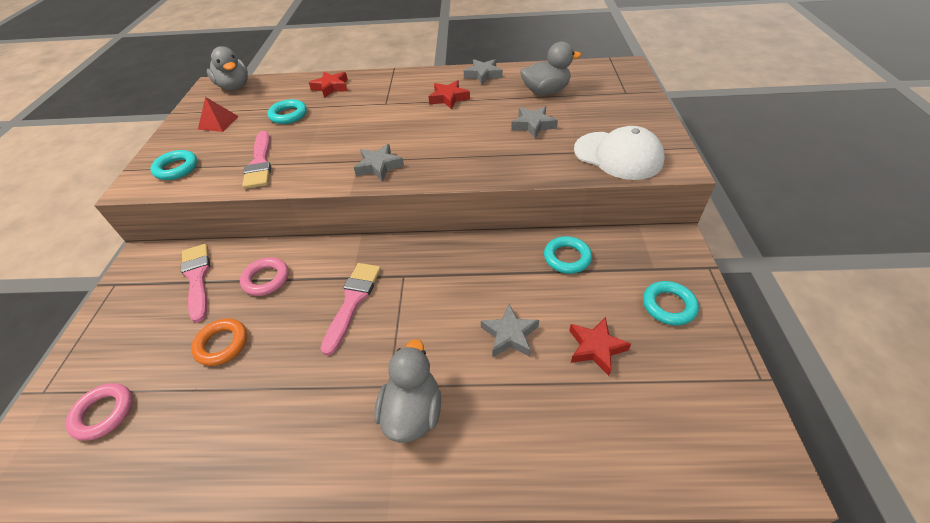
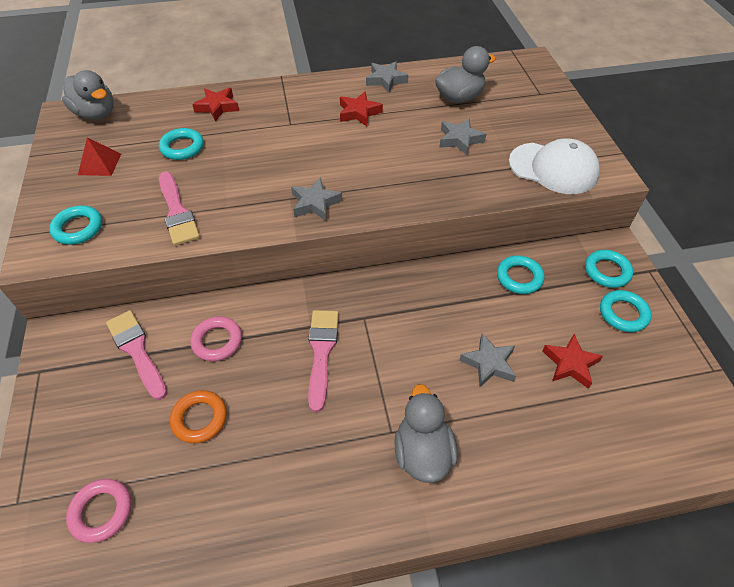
camera: 15 degrees left, 5 degrees up
(661, 262) = (607, 271): none -> turquoise ring

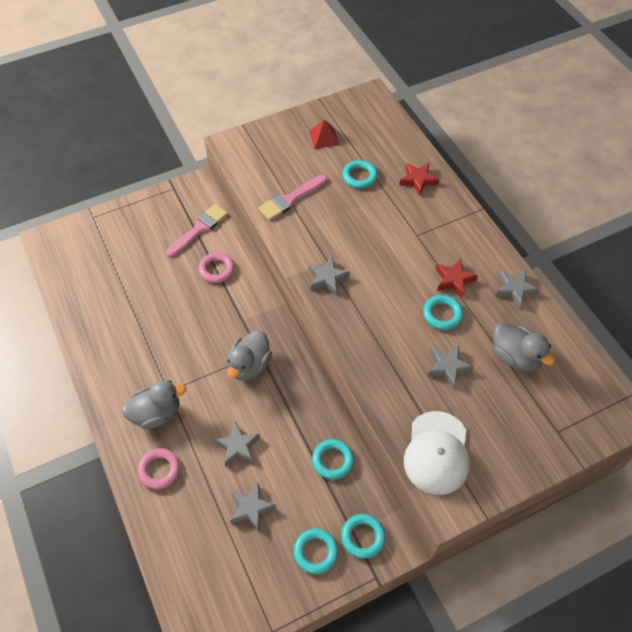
camera: 75 degrees right, 5 degrees up
(78, 228) = (259, 153): turquoise ring -> turquoise ring (442, 314)
(96, 114) = (377, 112): grey duck -> grey duck (250, 365)
(101, 512) = (93, 256): pink ring -> pink ring (159, 470)
(199, 418) = (157, 280): orange ring -> none
(321, 352) = (222, 333): pink brush -> none
(570, 364) = (251, 508): red star -> grey star

